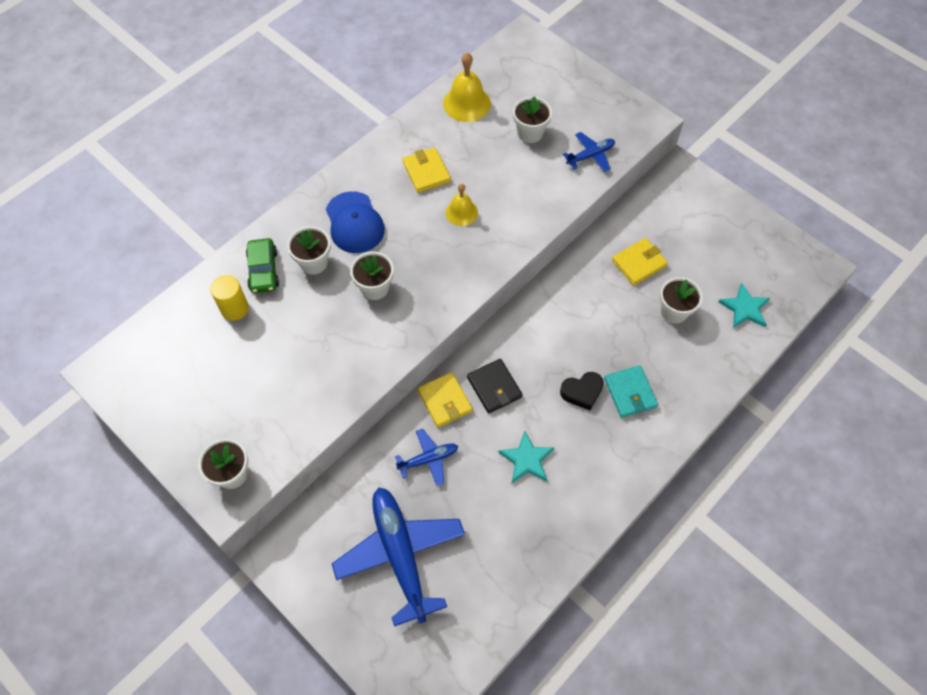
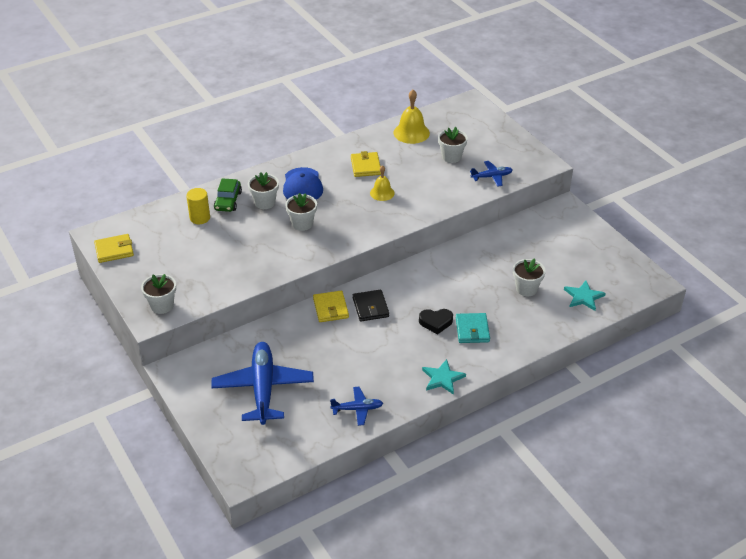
camera: 15 degrees right, 20 degrees down
(428, 459) = (305, 339): blue plane -> blue plane (357, 409)
(527, 459) = (378, 353): turquoise star -> turquoise star (442, 378)
(639, 263) = (510, 256): yellow wallet -> yellow wallet (114, 250)

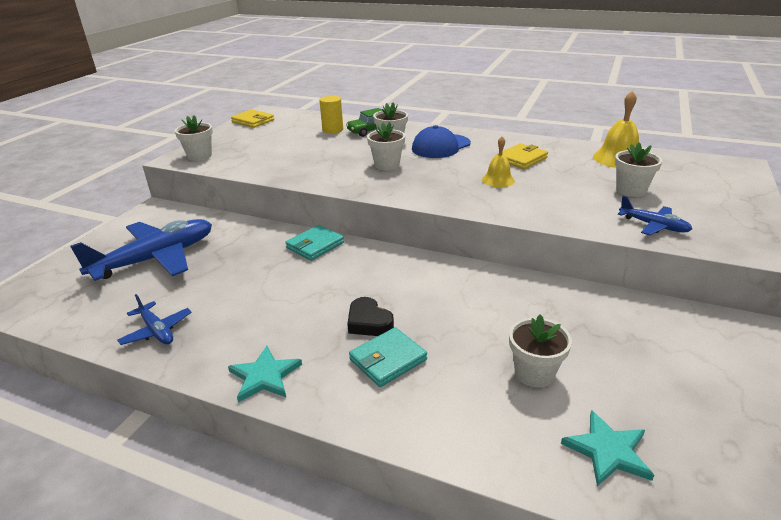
camera: 55 degrees right, 10 degrees down
(330, 308) = (315, 245): yellow wallet -> turquoise wallet
(370, 307) = (343, 267): black wallet -> none

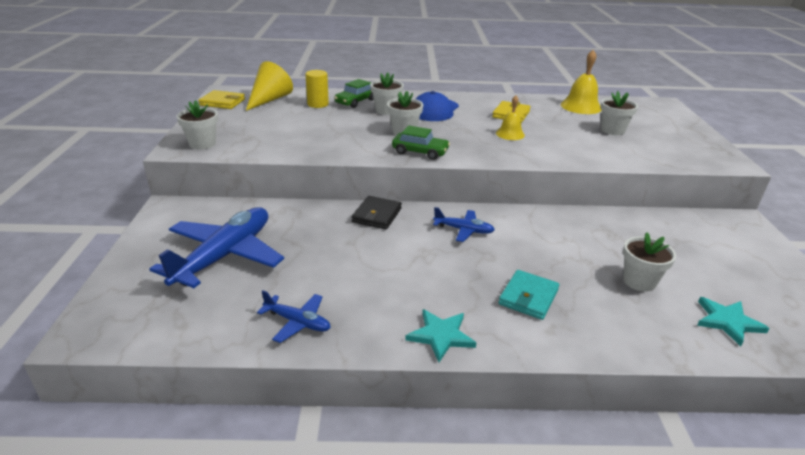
camera: 25 degrees left, 0 degrees up
(294, 122) = (269, 100): none -> yellow cone
(315, 245) = (377, 215): turquoise wallet -> black wallet
(368, 322) = (485, 271): black heart -> none
(381, 187) = (420, 152): none -> green car
(654, 226) = (652, 155): blue plane -> blue plane (464, 230)

